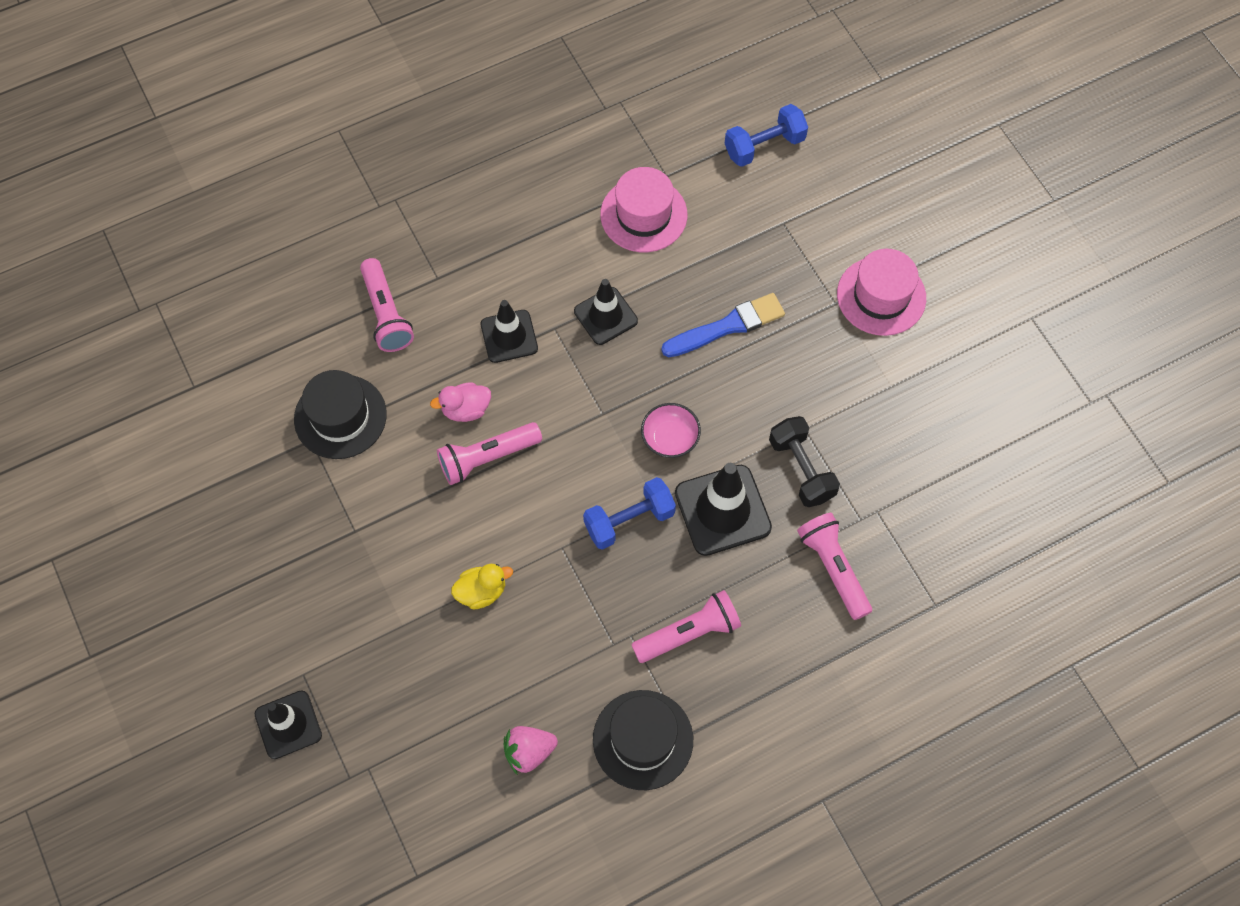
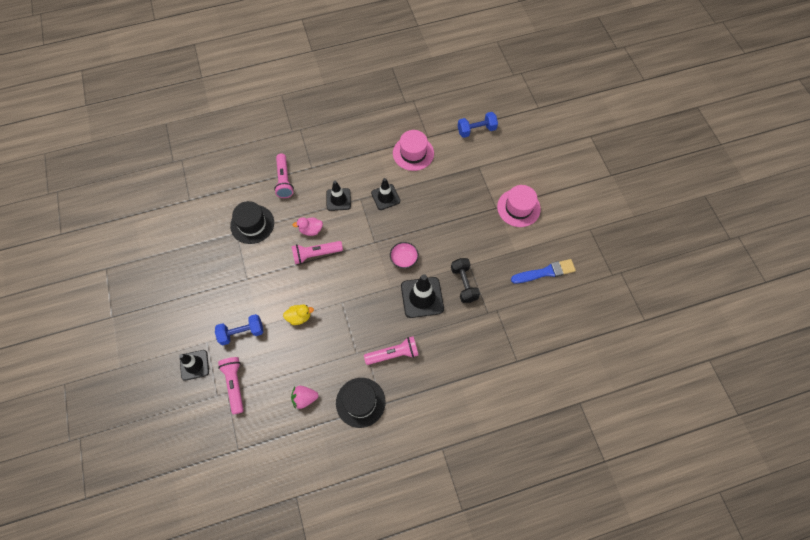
camera: 10 degrees right, 0 degrees up
(629, 520) = (376, 295): blue dumbbell -> blue dumbbell (242, 332)
(727, 326) = (442, 211): blue brush -> blue brush (545, 272)
(833, 568) = (470, 334): pink flashlight -> pink flashlight (235, 385)

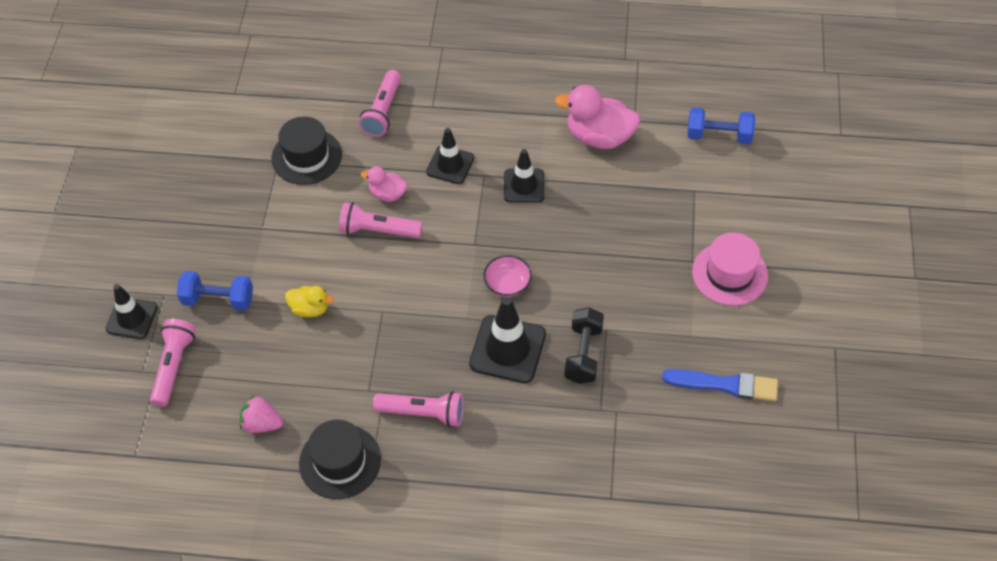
camera: 25 degrees right, 10 degrees down
(413, 153) = (599, 137): pink hat -> pink duck

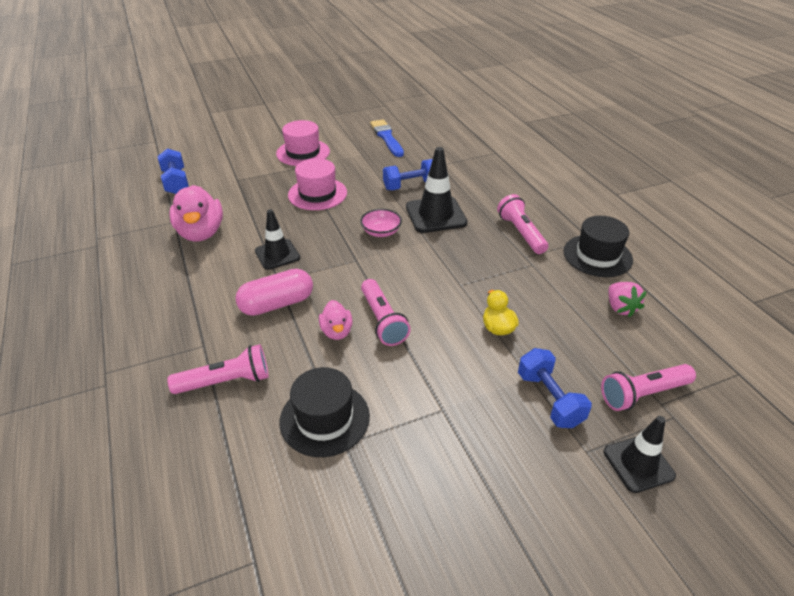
camera: 120 degrees left, 15 degrees down
(450, 165) = (277, 304): black traffic cone -> pink capsule
(583, 354) = (410, 186): black dumbbell -> blue dumbbell
(619, 255) = (317, 194): none -> pink hat

